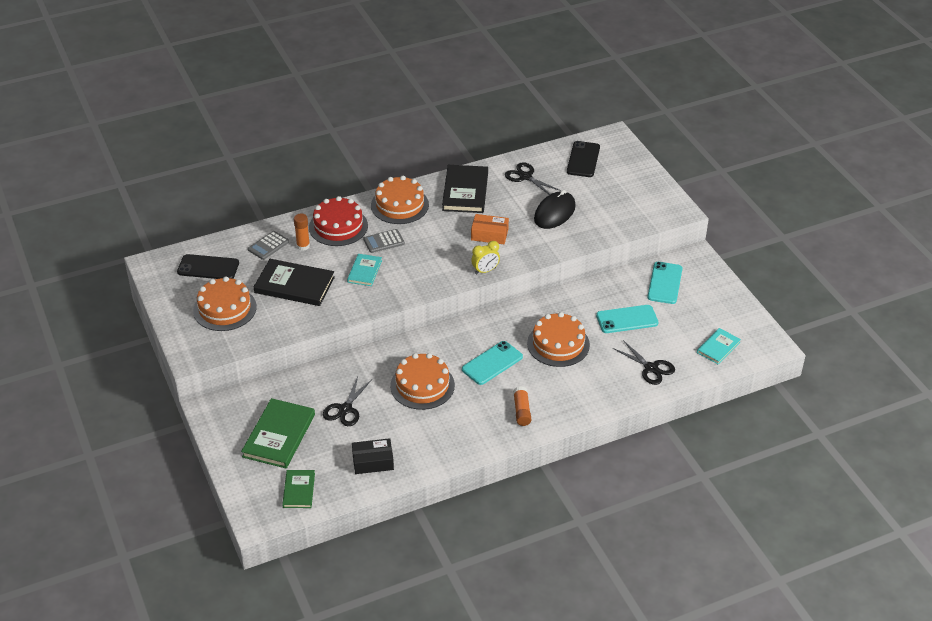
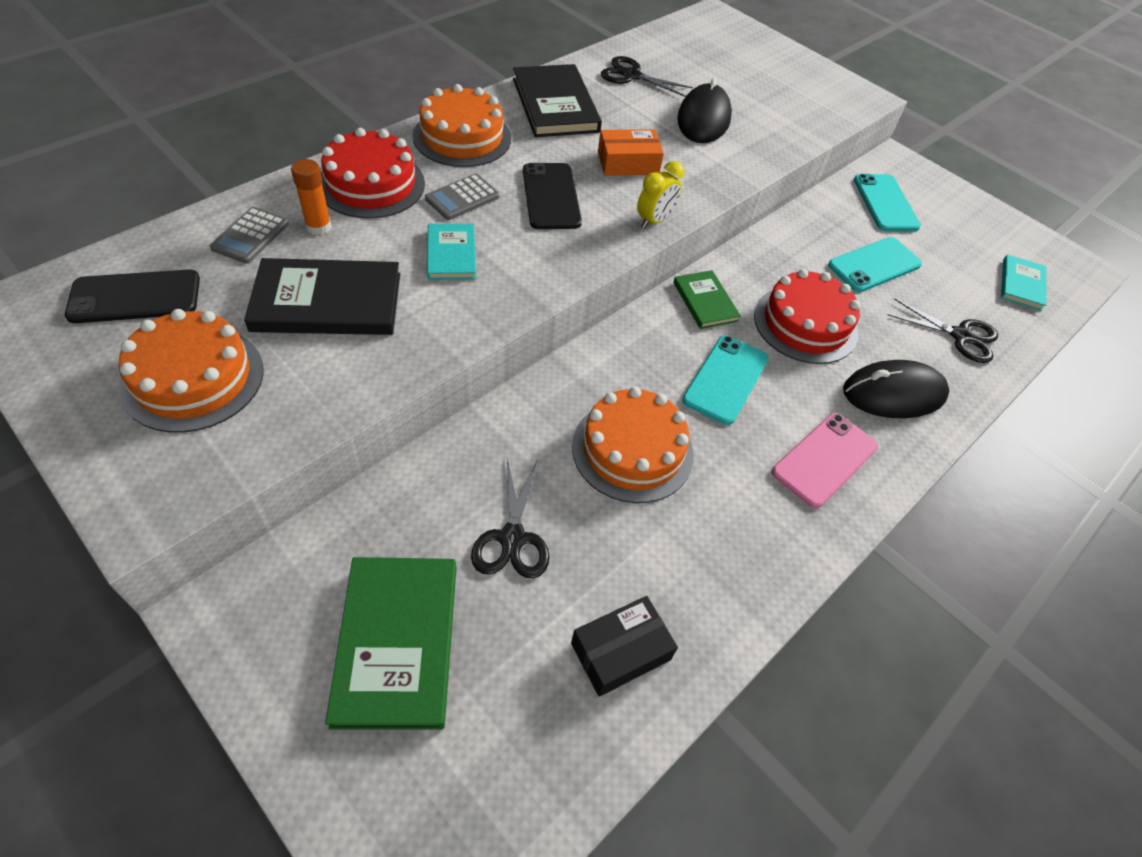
camera: 25 degrees left, 10 degrees up
(299, 490) = (494, 784): green book -> green book (705, 301)
(521, 411) = (825, 460): orange glue stick -> pink phone
(558, 344) = (805, 324): orange cake -> red cake
(583, 159) = (696, 46): black phone -> black phone (551, 196)
(585, 389) = (893, 393): none -> black mouse

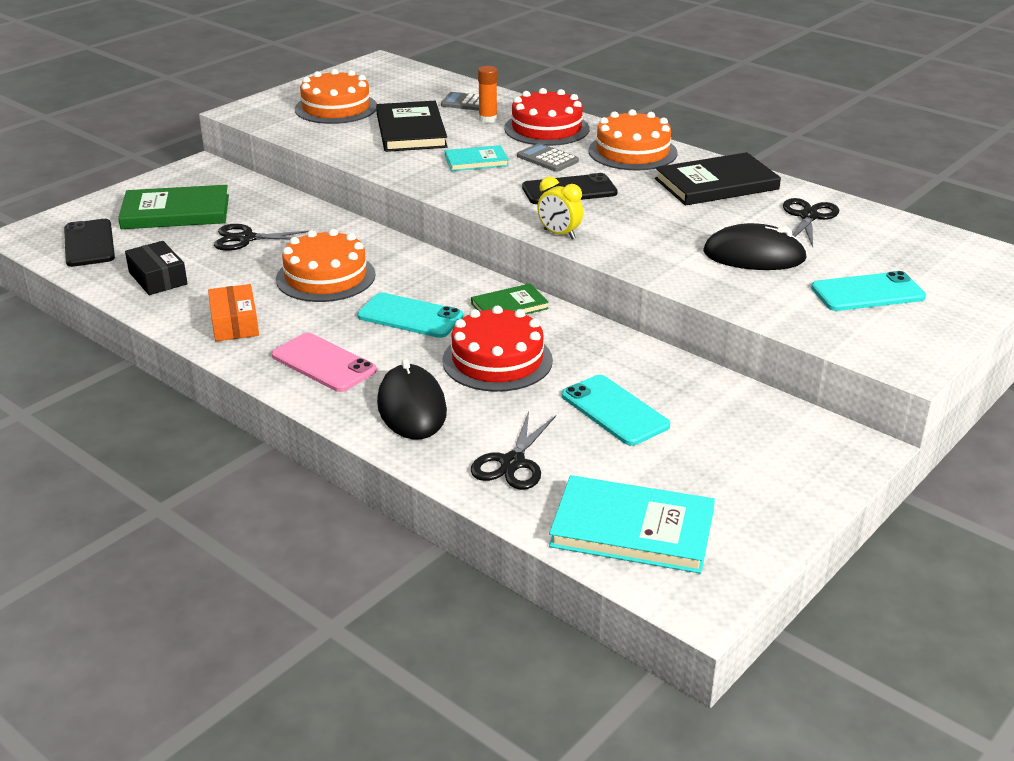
camera: 90 degrees right, 20 degrees down
(135, 297) = (399, 85): black phone -> black phone (89, 243)
(628, 163) = (643, 220): orange box -> orange box (234, 323)
(885, 203) = (747, 429): turquoise phone -> turquoise phone (868, 293)
(1021, 284) = (632, 529): turquoise book -> turquoise book, size x1.74

